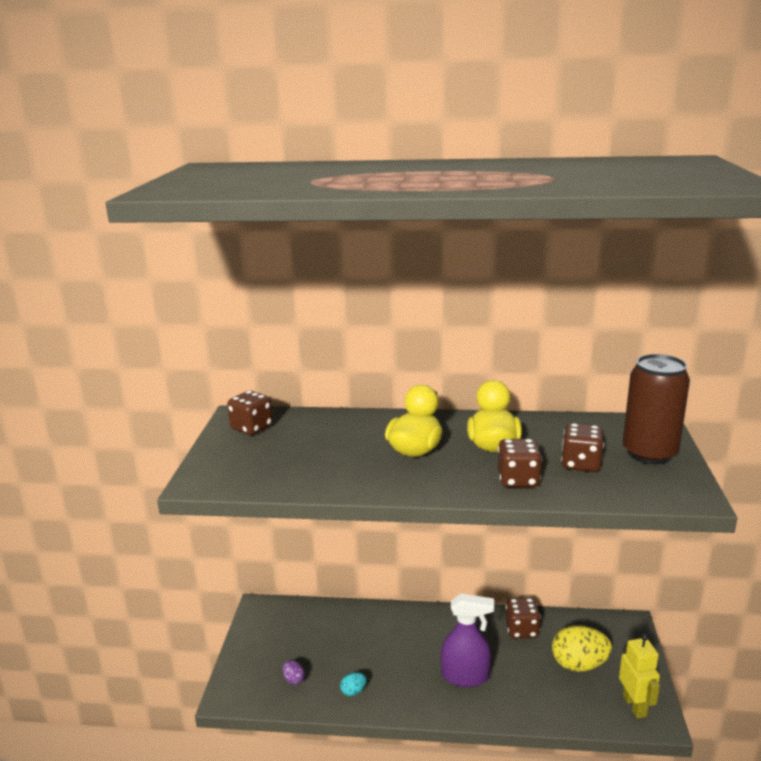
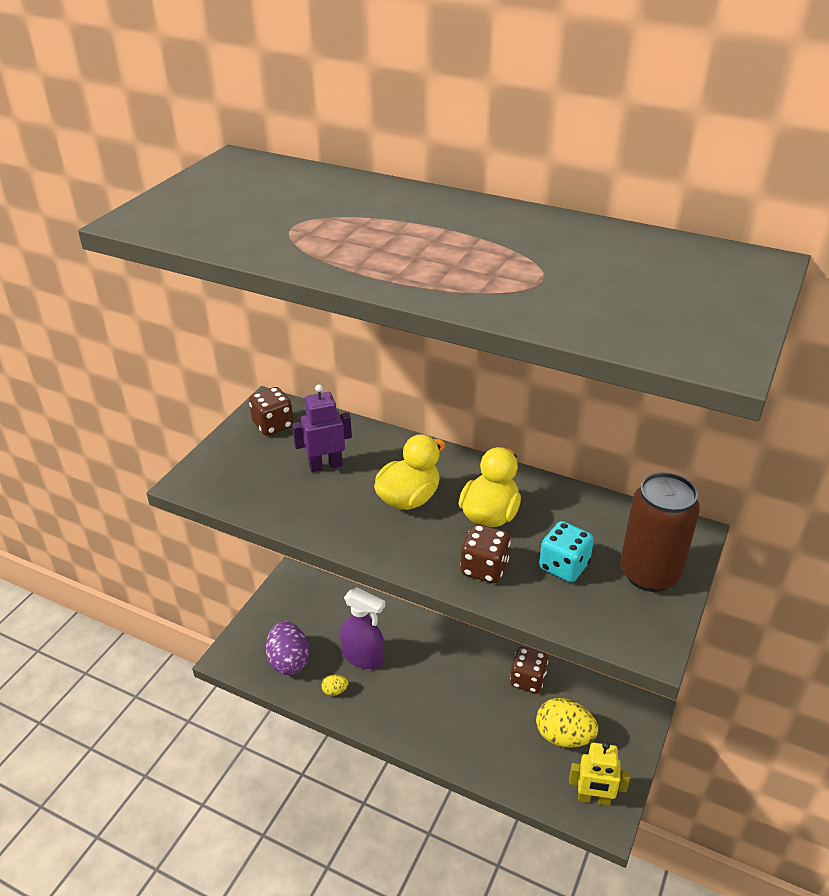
camera: 20 degrees right, 15 degrees up
(294, 679) = (289, 661): purple egg -> purple egg, size x2.16
(322, 444) = (325, 465): none -> purple robot
(353, 691) = (335, 691): turquoise egg -> yellow egg
(465, 676) = (445, 711): purple spray bottle -> purple spray bottle (363, 657)
(581, 464) = (564, 566): brown dice -> turquoise dice
(635, 706) = (593, 799): yellow robot -> yellow robot turned 90 degrees clockwise

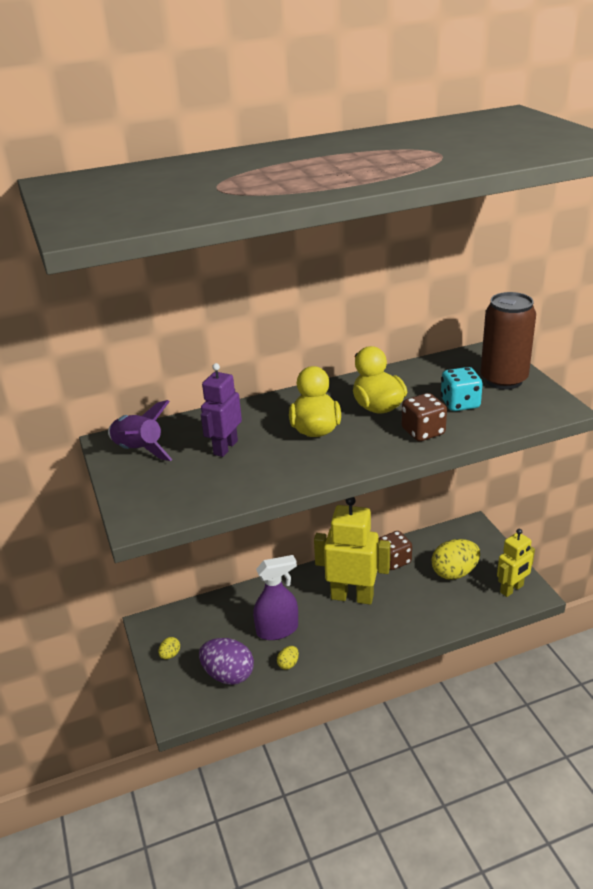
camera: 45 degrees left, 5 degrees down
(273, 425) = (139, 450): brown dice -> purple rocket
(275, 611) = (170, 655): none -> yellow egg
(451, 680) = (352, 596): none -> yellow robot

